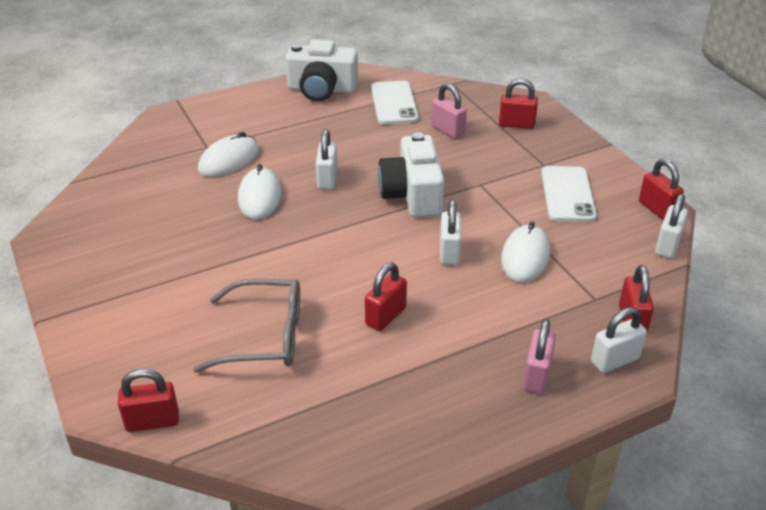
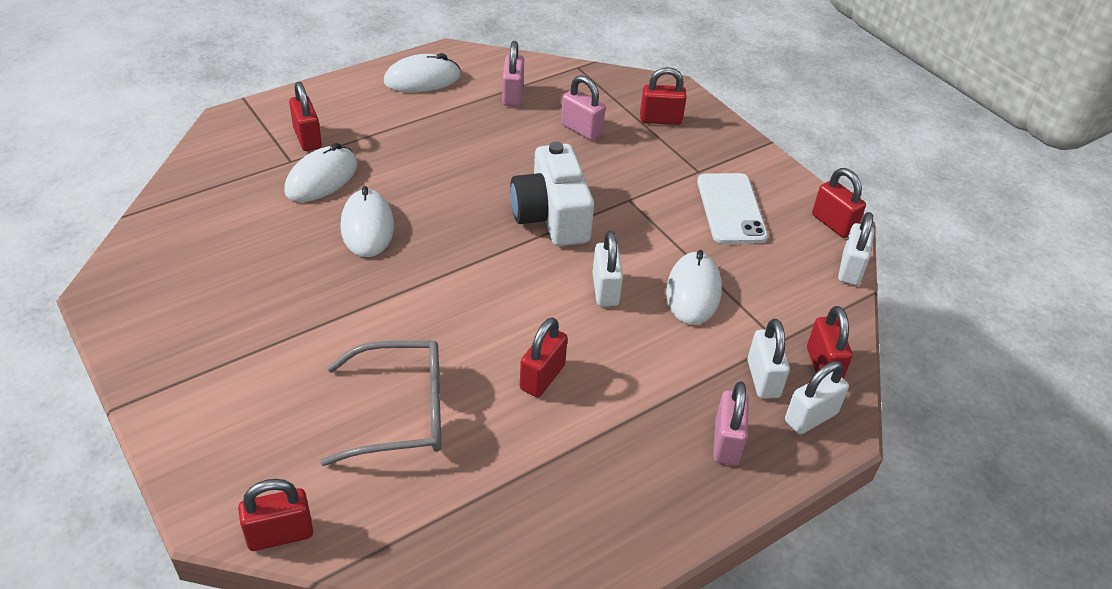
camera: 10 degrees left, 5 degrees up
(222, 131) = (307, 138): none -> red padlock
(322, 89) = (422, 79): white camera -> white mouse
(327, 179) = (446, 199): white padlock -> white padlock (763, 379)
(394, 103) = (512, 95): white phone -> pink padlock

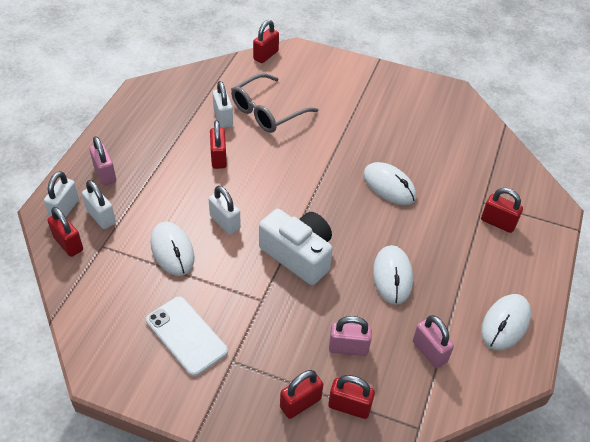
camera: 145 degrees right, 5 degrees up
(322, 178) = (451, 200): white mouse -> white mouse (392, 276)
(833, 224) = (102, 369): red padlock -> red padlock (349, 406)
(850, 269) = (74, 330): white padlock -> white padlock (223, 118)

